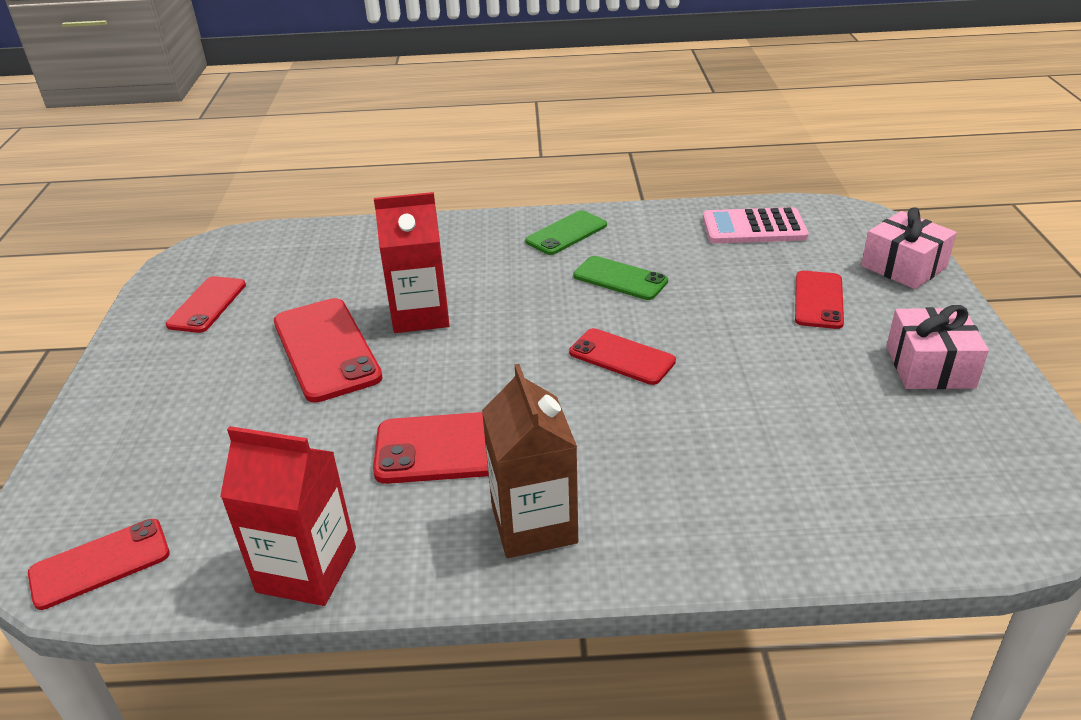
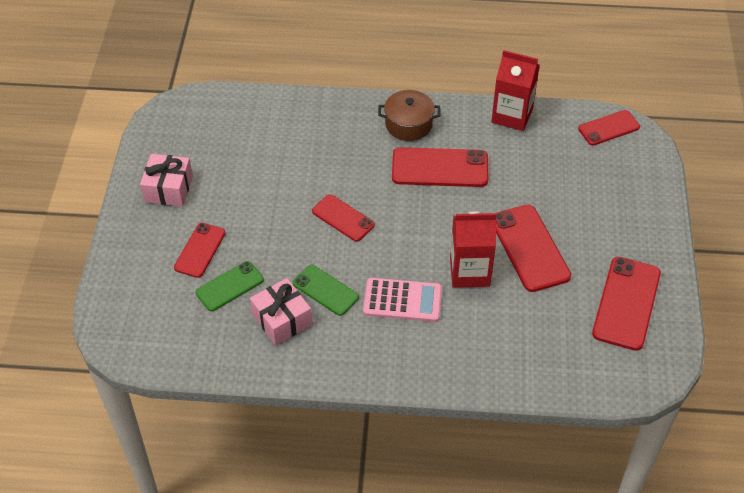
camera: 175 degrees left, 15 degrees up
(207, 305) = (626, 303): red phone -> red phone, size x1.59
(534, 524) = (408, 124): brown carton -> brown pot
(566, 233) = (354, 352): green phone -> green phone (230, 286)
(754, 227) = (204, 337): pink calculator -> pink calculator (402, 300)
(903, 267) = (123, 275): pink gift -> pink gift (282, 320)

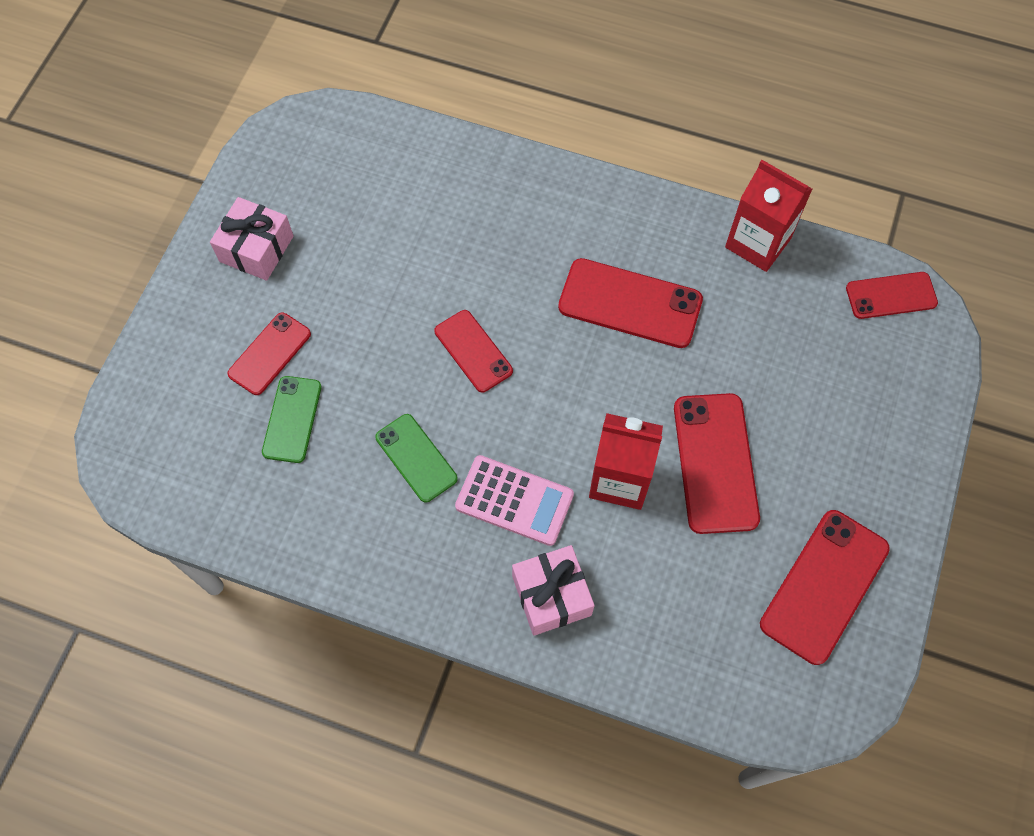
camera: 15 degrees right, 15 degrees up
(230, 286) = (292, 419): green phone -> green phone turned 60 degrees counterclockwise
(282, 320) = (345, 488): pink gift -> pink gift (551, 595)
(408, 124) = (608, 223): brown pot -> none

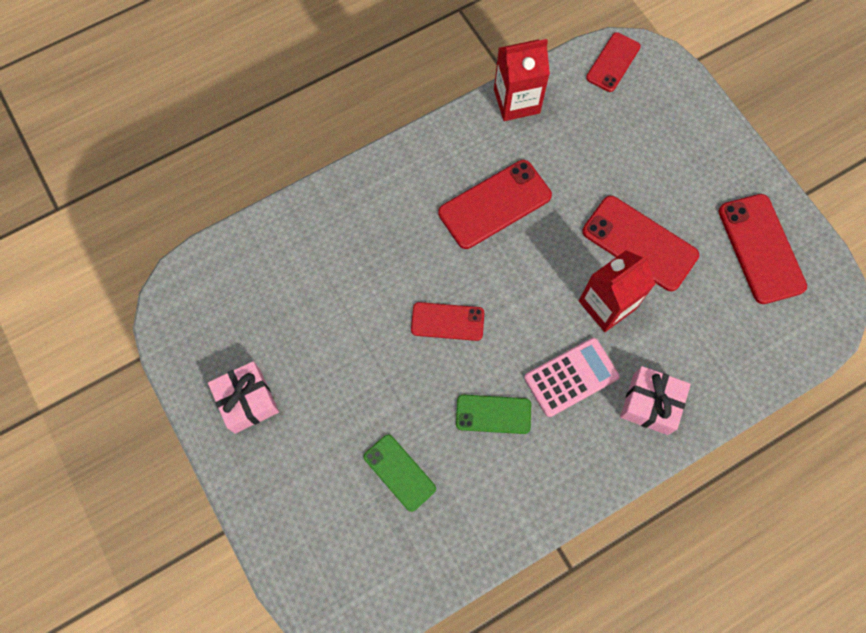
camera: 50 degrees left, 5 degrees up
(270, 354) = (337, 451): red phone -> none

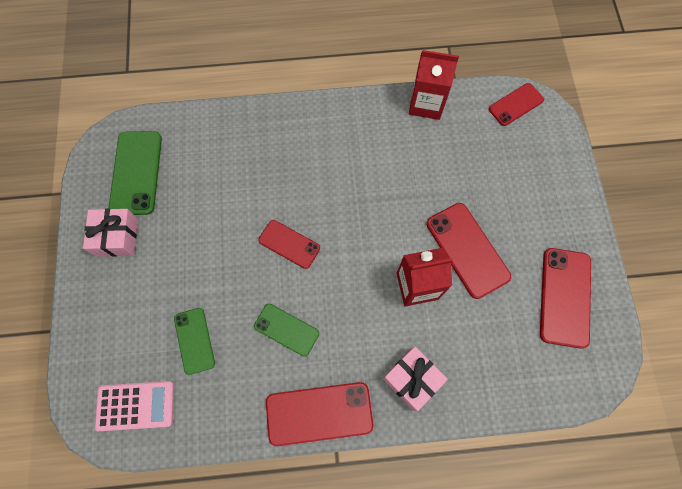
camera: 25 degrees right, 0 degrees up
(228, 319) = (136, 173): none -> green phone
(495, 204) = (370, 173): red phone -> red phone (319, 413)
(571, 377) = (360, 329): pink calculator -> pink calculator (135, 405)

